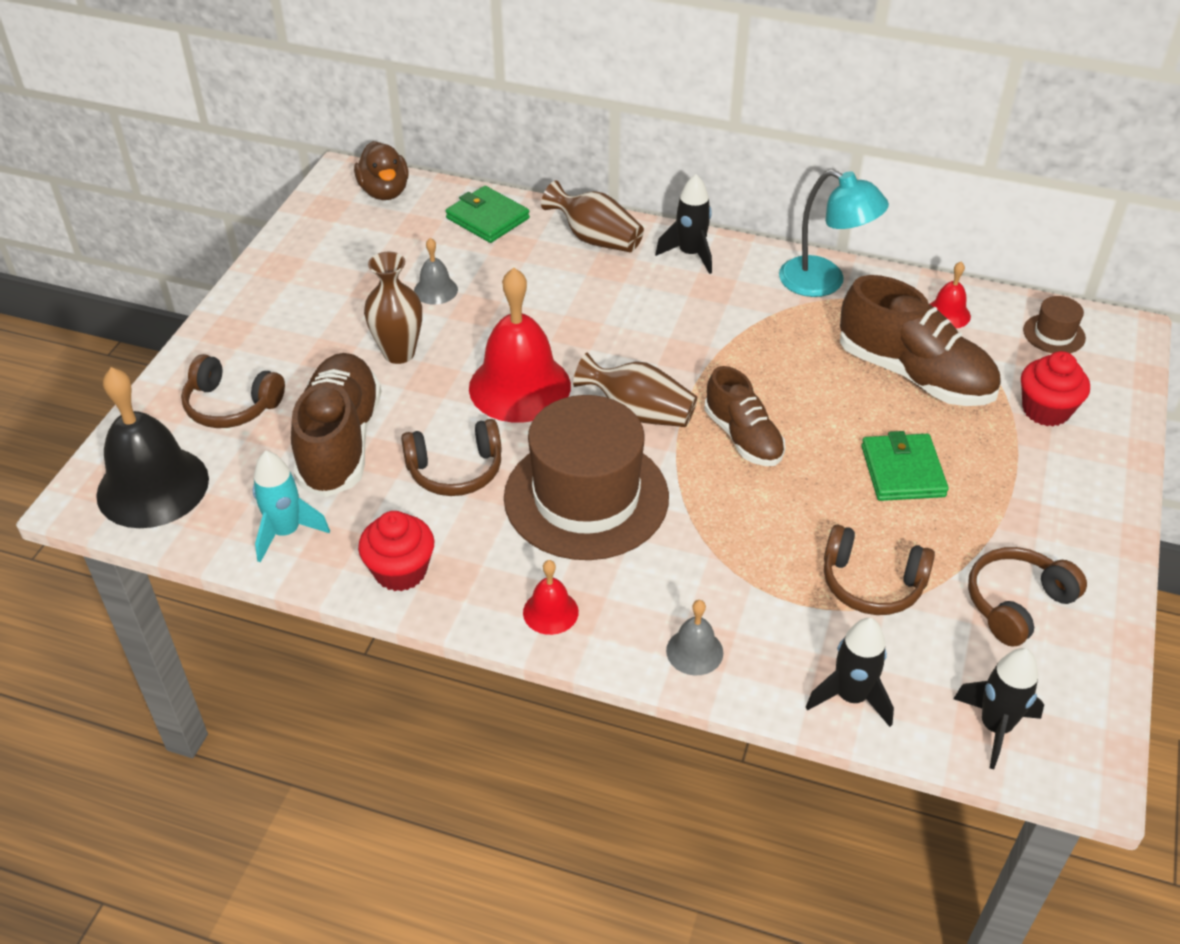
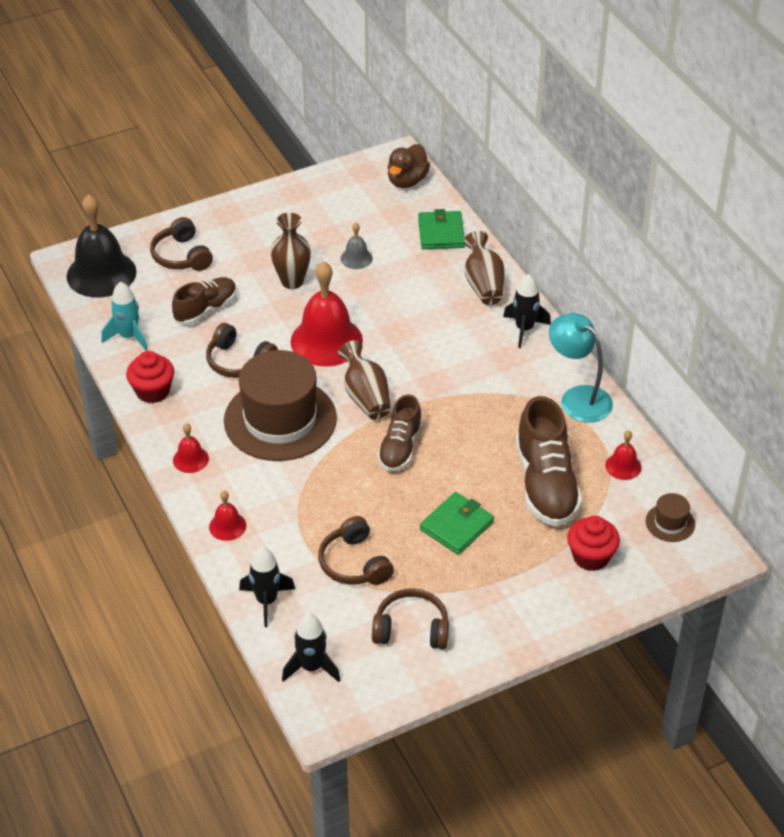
camera: 45 degrees right, 0 degrees up
(340, 442) = (206, 309): brown shoe -> brown shoe, size x0.63
(694, 651) = (227, 526): grey bell -> red bell
(824, 282) = (578, 398): turquoise lamp -> turquoise lamp turned 150 degrees clockwise

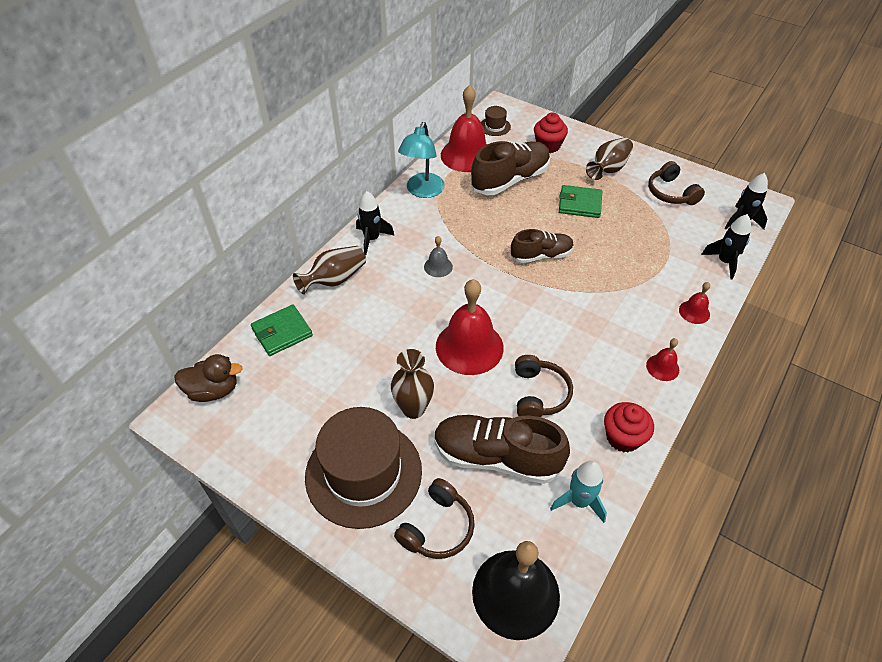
camera: 120 degrees left, 5 degrees up
(206, 309) = (496, 457): brown shoe -> brown shoe, size x1.60
(280, 419) = (575, 333): brown hat -> brown hat (363, 473)
(354, 563) = (654, 235): brown headphones -> none
(356, 258) = (351, 376): grey bell -> grey bell (438, 266)
(366, 397) = (509, 295): brown vase -> brown vase (608, 169)
(623, 466) = (466, 155): red bell -> red bell, size x2.14

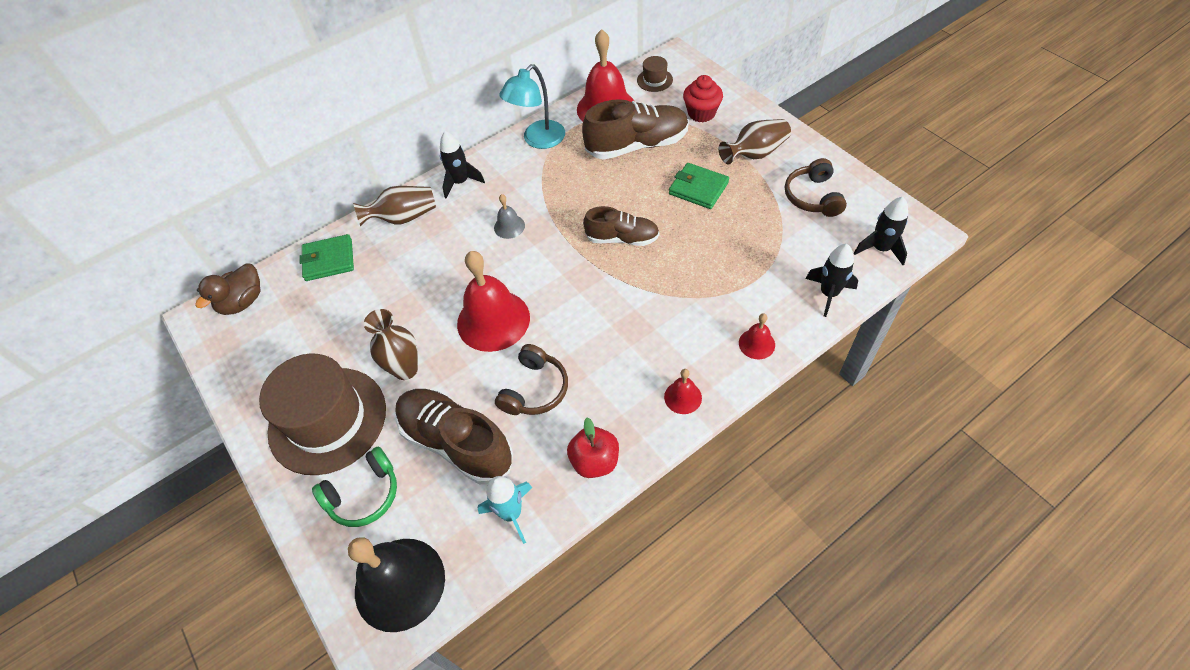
camera: 25 degrees right, 5 degrees up
(213, 390) = (243, 302): brown duck -> brown duck turned 105 degrees clockwise
(437, 527) = (364, 494): brown headphones -> green headphones
(623, 437) = (595, 461): red cupcake -> red apple

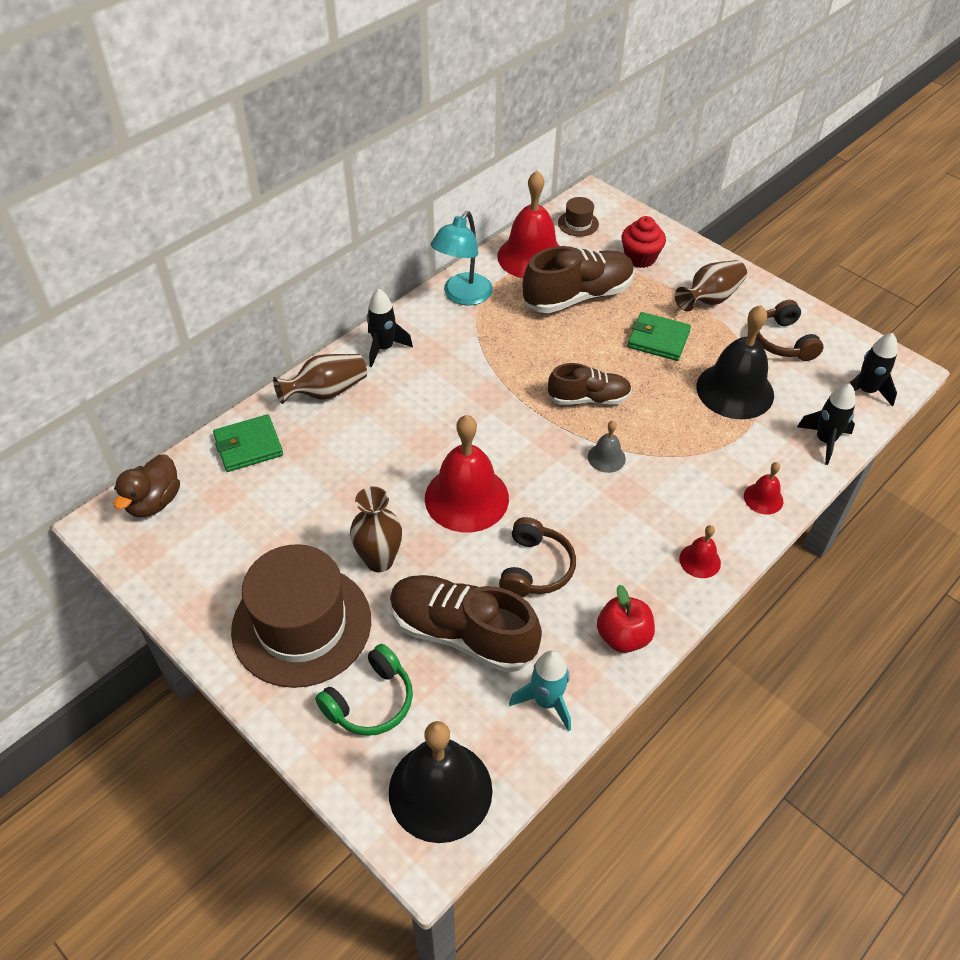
camera: 15 degrees left, 5 degrees down
(509, 226) = (456, 394): grey bell -> grey bell (606, 457)
(756, 240) = (735, 390): none -> black bell

